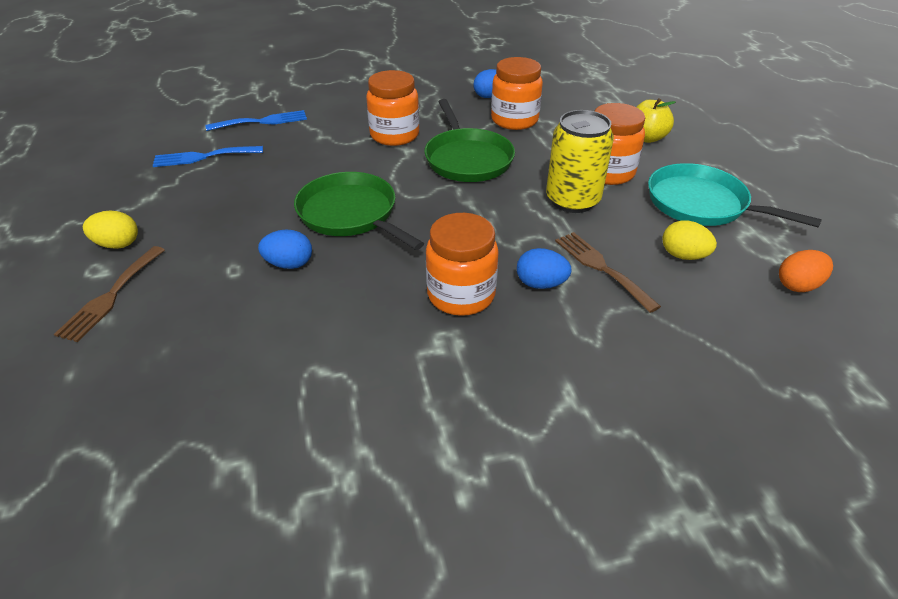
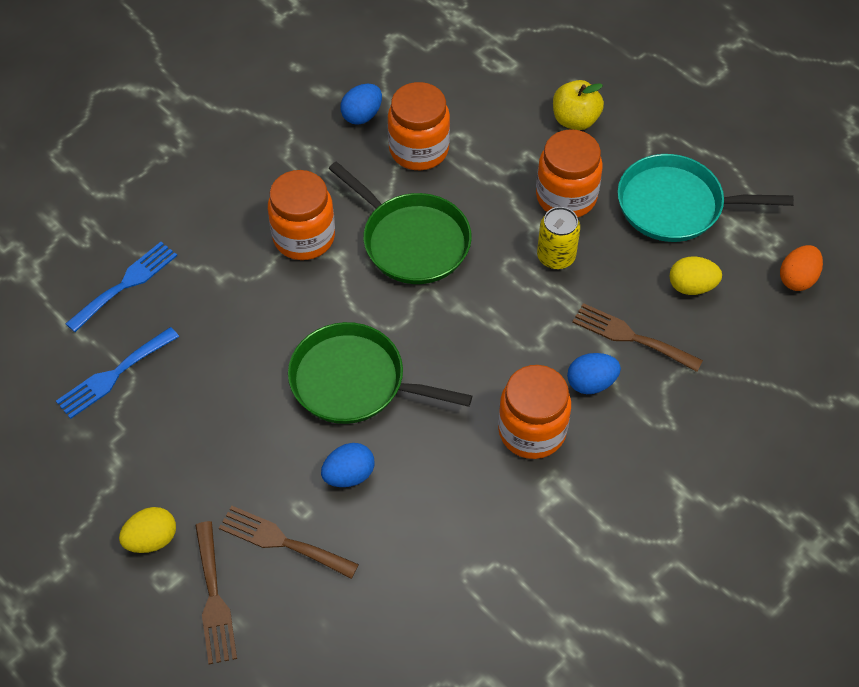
camera: 30 degrees left, 15 degrees up
(197, 283) = (282, 541): none -> brown fork
(572, 200) = (556, 256): yellow can -> yellow can, size x0.64

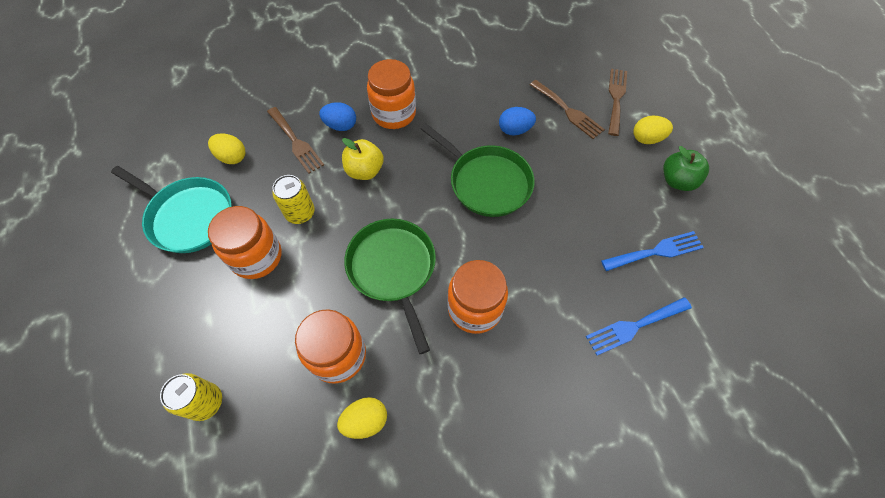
camera: 155 degrees left, 5 degrees up
(98, 485) = (677, 181): none -> green apple
(362, 115) = (365, 421): blue egg -> yellow egg
(512, 77) = (206, 402): none -> yellow can
(575, 120) = (192, 326): yellow apple -> yellow apple (365, 171)
(797, 279) = (166, 136): orange egg -> none

